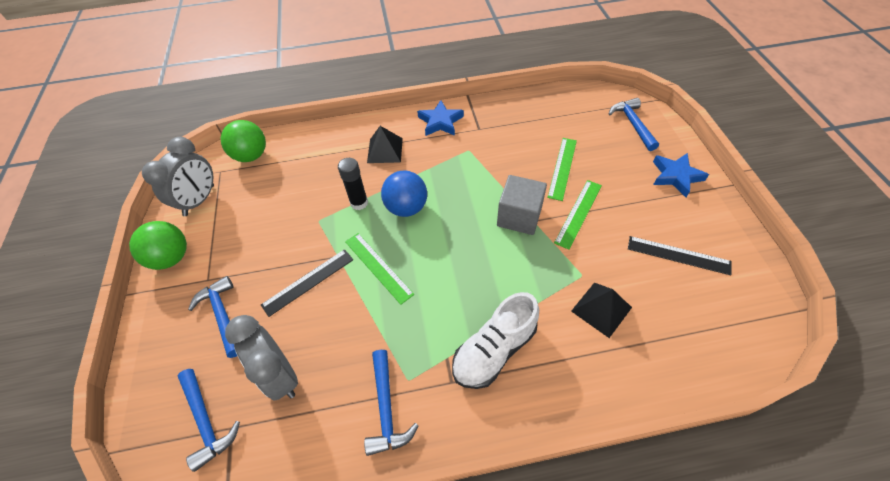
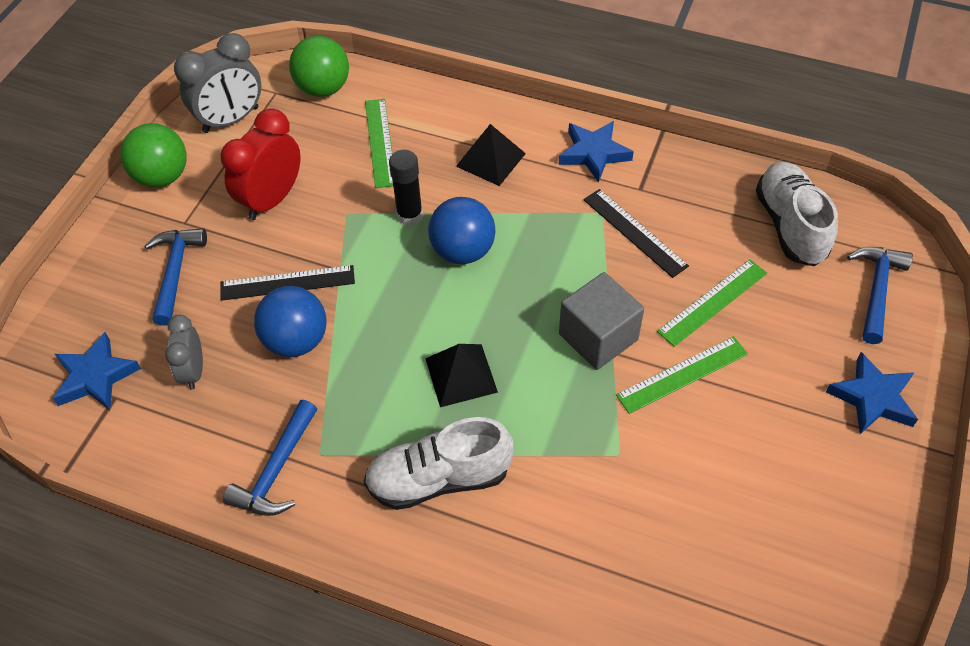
camera: 30 degrees right, 0 degrees up
(206, 421) = (95, 376): blue hammer -> blue star
(261, 236) = (272, 200): none -> red clock
(280, 375) = (193, 371): grey clock -> grey clock, size x0.61
(340, 315) = (296, 341): none -> blue ball
(378, 267) = (376, 308): green ruler -> green ruler (380, 142)
(567, 112) = (790, 226): none -> white shoe
(601, 309) = (608, 507): black pyramid -> black pyramid (461, 375)
(678, 255) = (774, 502): black ruler -> black ruler (634, 232)

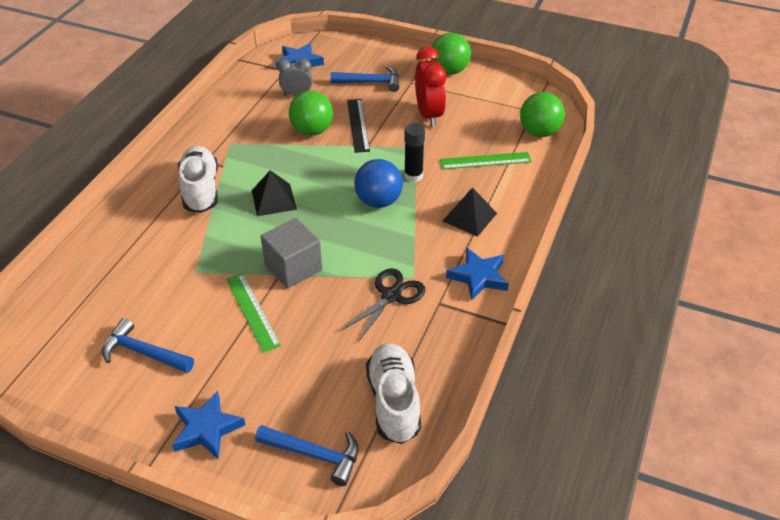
camera: 90 degrees right, 10 degrees down
(231, 120) = (503, 93): grey clock -> none
(272, 200) = (429, 115): red clock -> red clock turned 45 degrees clockwise
(276, 470) = (223, 128): blue hammer -> blue hammer (144, 352)
(296, 341) = (312, 131): blue ball -> green ball
(634, 232) = (391, 295): black ruler -> black scissors
(713, 302) = (316, 337): green ruler -> none
(790, 226) = (394, 402): white shoe -> white shoe turned 90 degrees counterclockwise

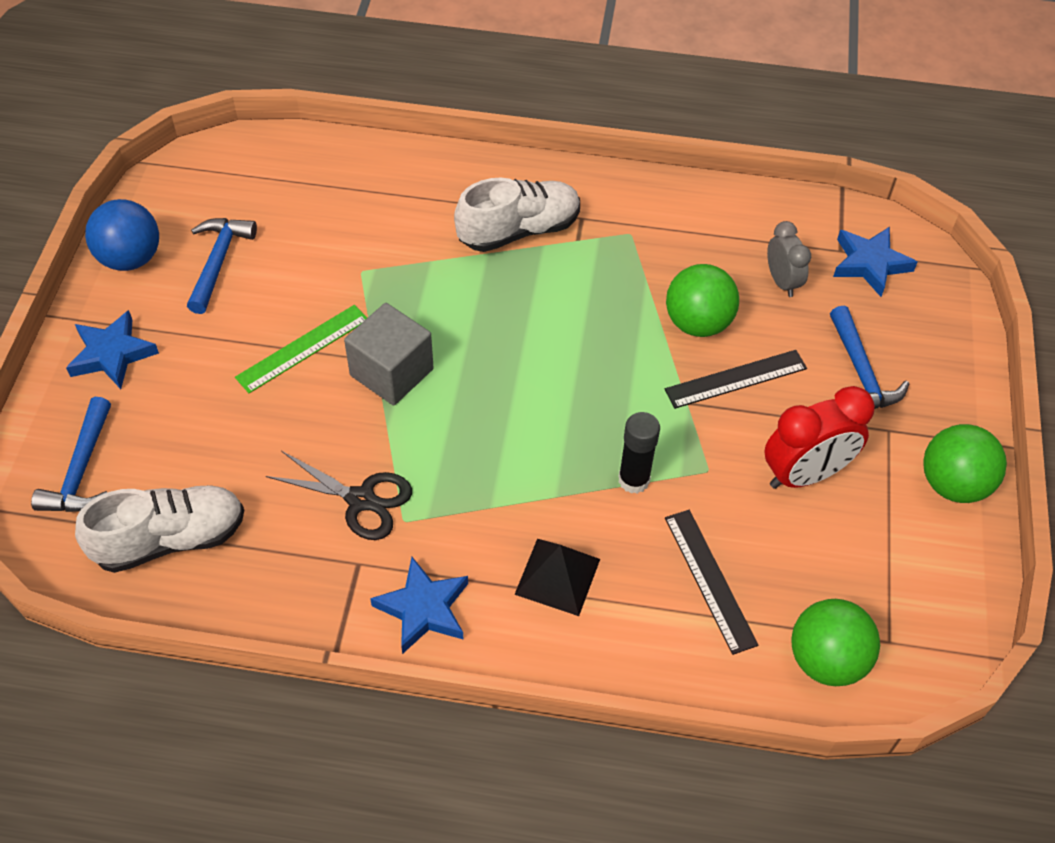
camera: 75 degrees right, 10 degrees up
(274, 199) = (523, 316): black pyramid -> none
(378, 201) = (558, 444): blue ball -> blue ball (130, 258)
(485, 160) = (710, 580): green ruler -> black ruler

